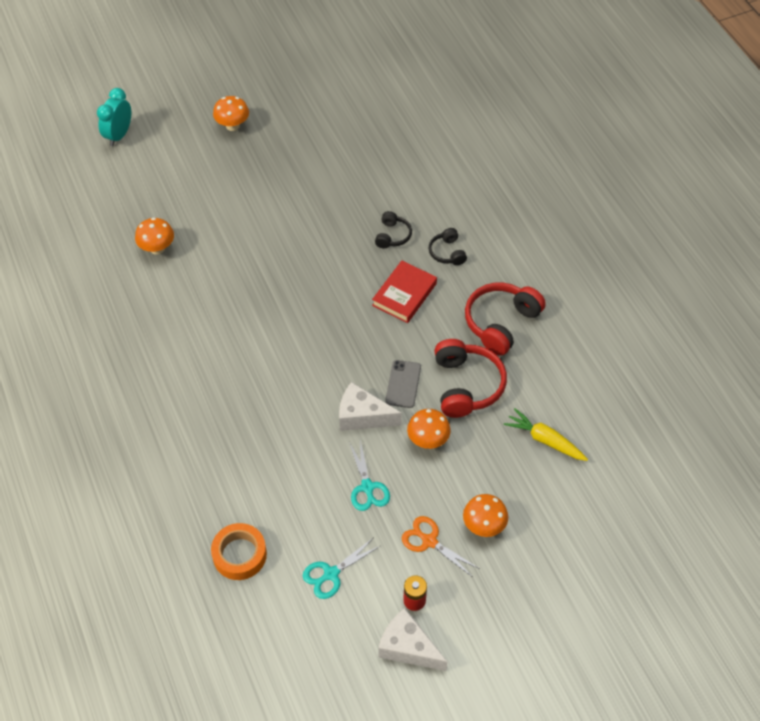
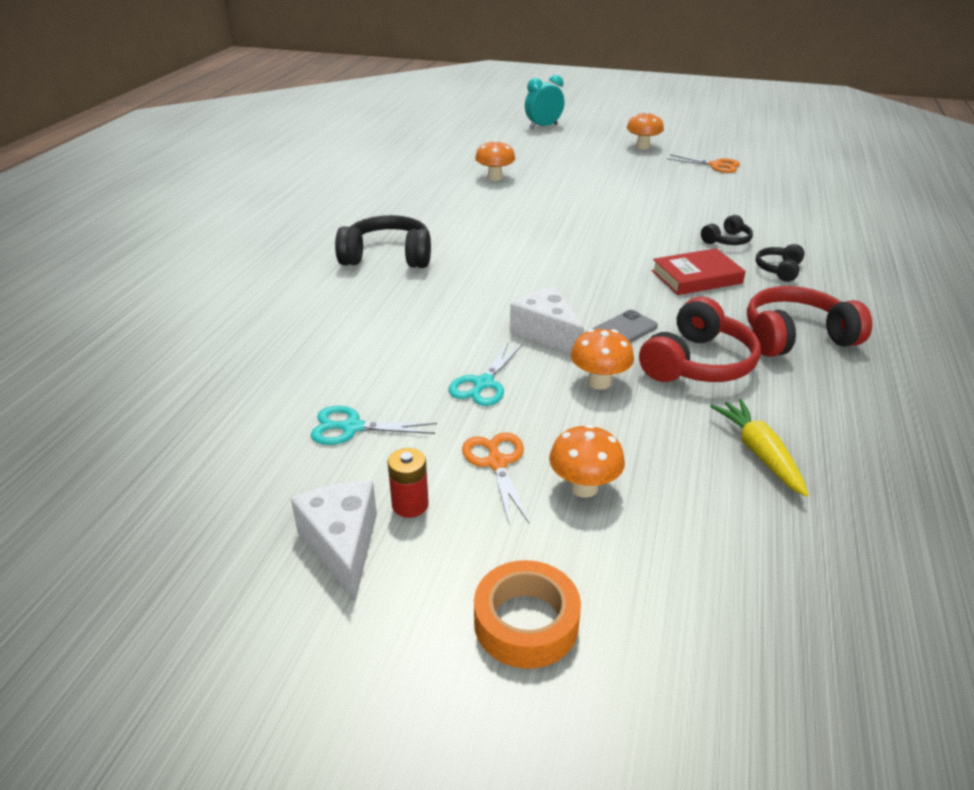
camera: 40 degrees right, 20 degrees down
(182, 406) = (388, 257): none -> black headphones
(239, 555) = (290, 365): orange tape -> orange tape (526, 622)
(311, 126) = (716, 165): none -> orange scissors

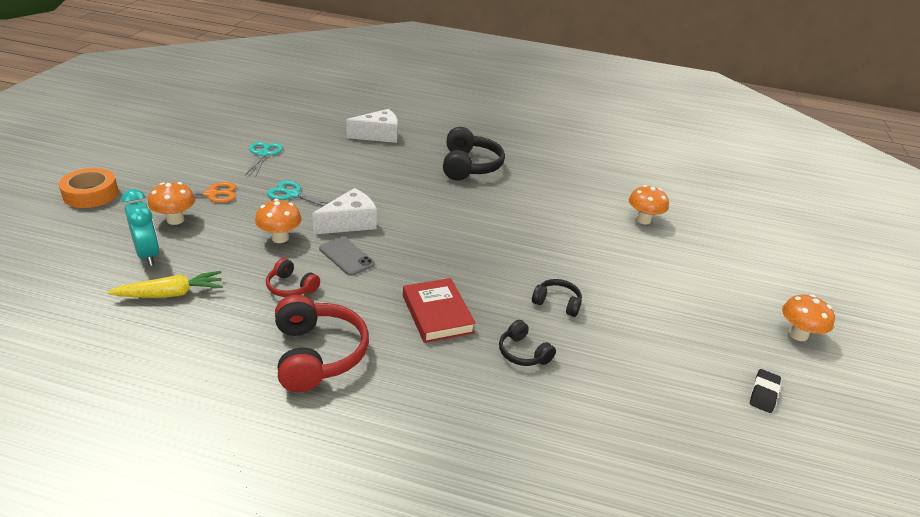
camera: 85 degrees right, 0 degrees up
(342, 545) = (172, 152): white cheese -> white cheese (378, 135)
(410, 505) = (190, 168): red battery -> none
(543, 126) = (820, 262): turquoise clock -> turquoise clock (148, 254)
(698, 363) = (291, 287): red headphones -> red headphones, size x0.53
(716, 165) = (763, 393): orange scissors -> black eraser
(779, 270) = (454, 378): black headphones -> black headphones (557, 303)

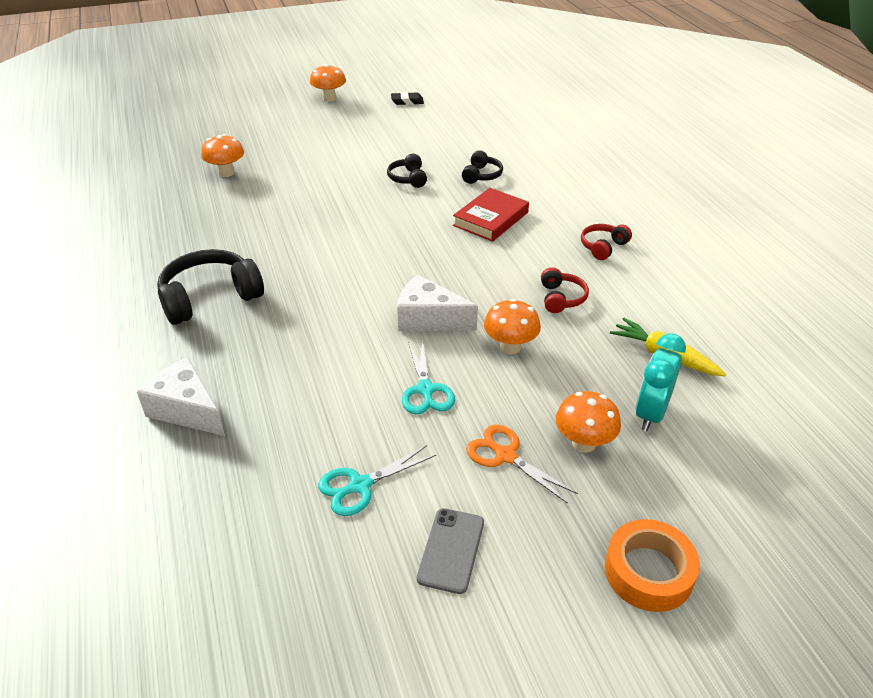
camera: 120 degrees left, 5 degrees up
(318, 354) = (603, 247): red headphones -> red headphones, size x0.53
(346, 256) = (483, 293): grey phone -> grey phone (451, 550)

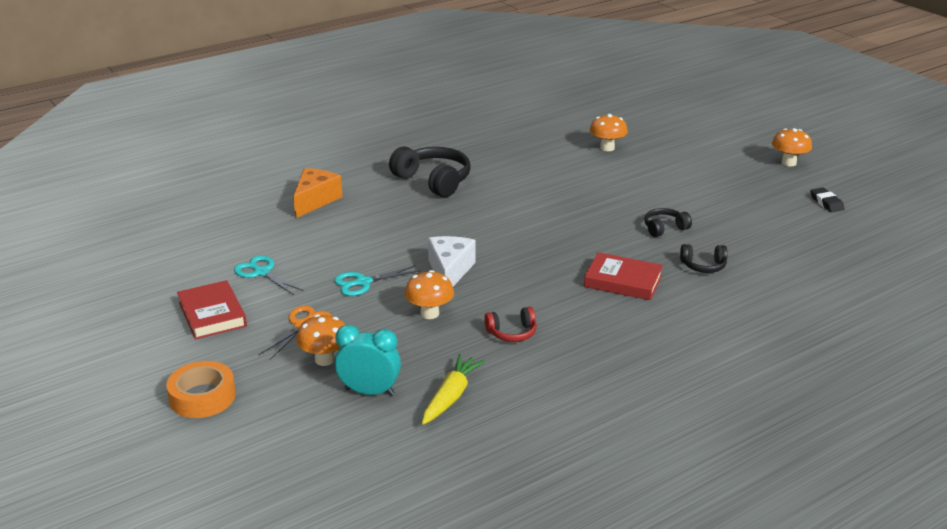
camera: 75 degrees right, 10 degrees down
(187, 410) = (315, 200): white cheese -> orange cheese
(451, 550) = (212, 314): grey phone -> red book
(603, 247) = (615, 350): red headphones -> none

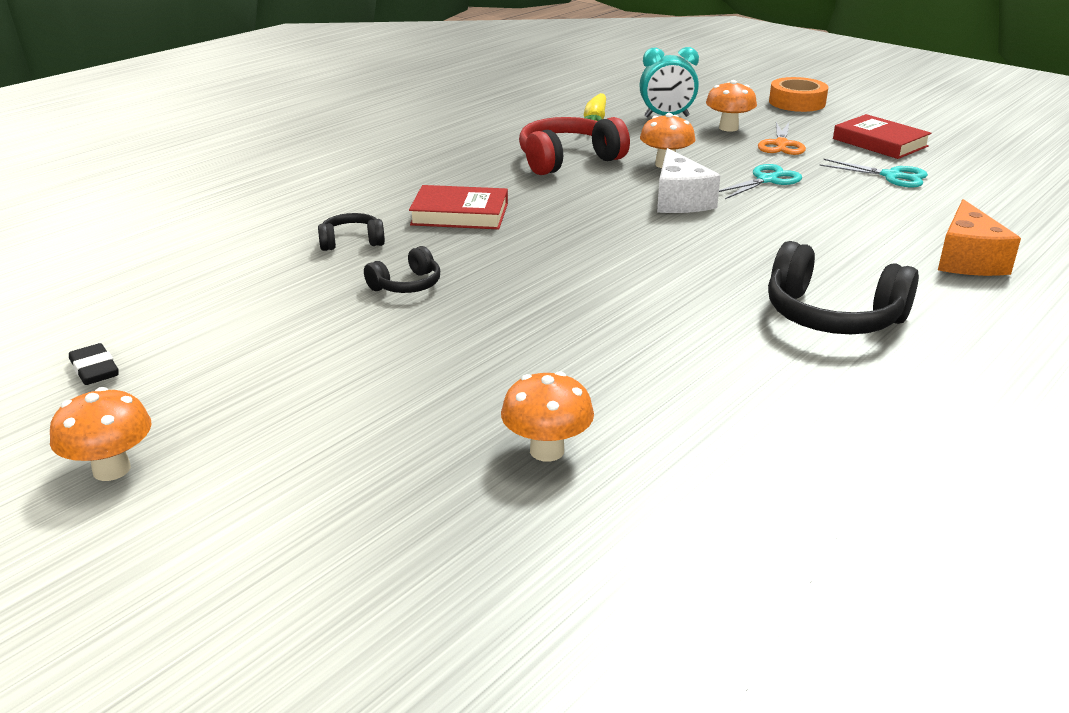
camera: 165 degrees right, 0 degrees up
(512, 333) = (568, 160): red headphones -> red headphones, size x1.88

